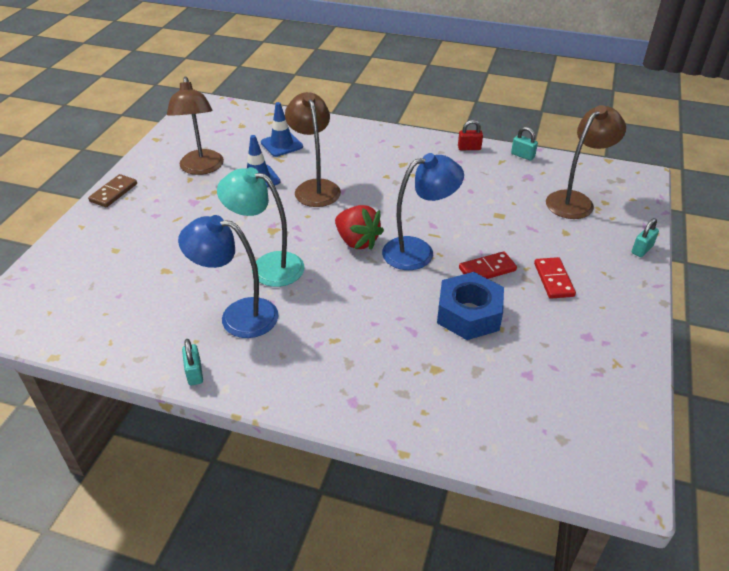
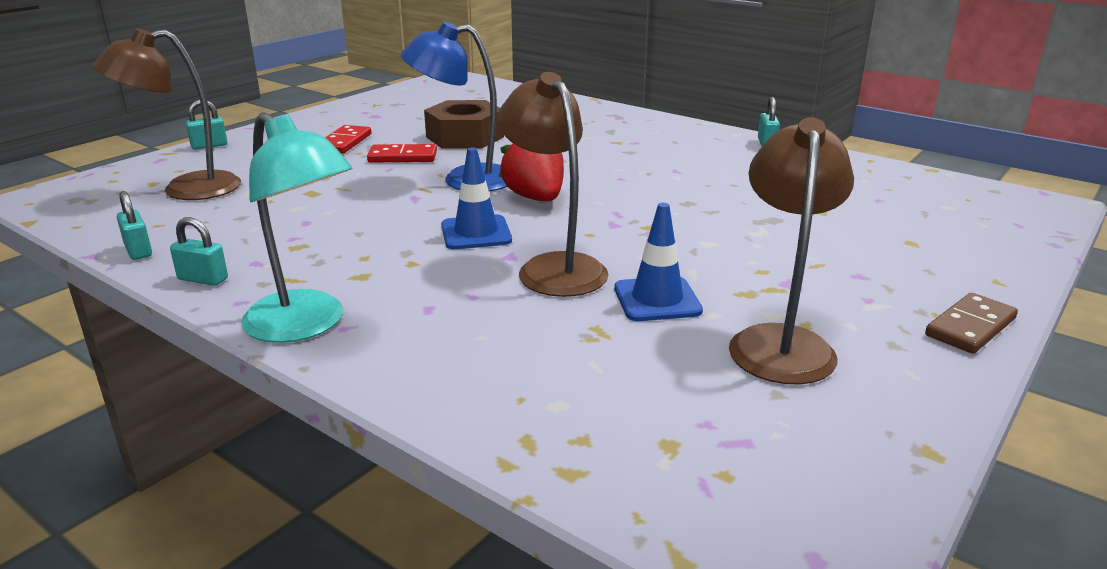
camera: 160 degrees left, 15 degrees down
(238, 316) = (718, 166): blue lamp -> none
(267, 266) = (672, 195): turquoise lamp -> turquoise lamp (306, 325)
(281, 144) = (578, 362): blue traffic cone -> blue traffic cone (476, 233)
(315, 187) = (554, 267): brown lamp -> brown lamp turned 150 degrees clockwise
(469, 148) = (203, 279): red padlock -> turquoise padlock
(469, 314) = (465, 137): blue nut -> brown nut

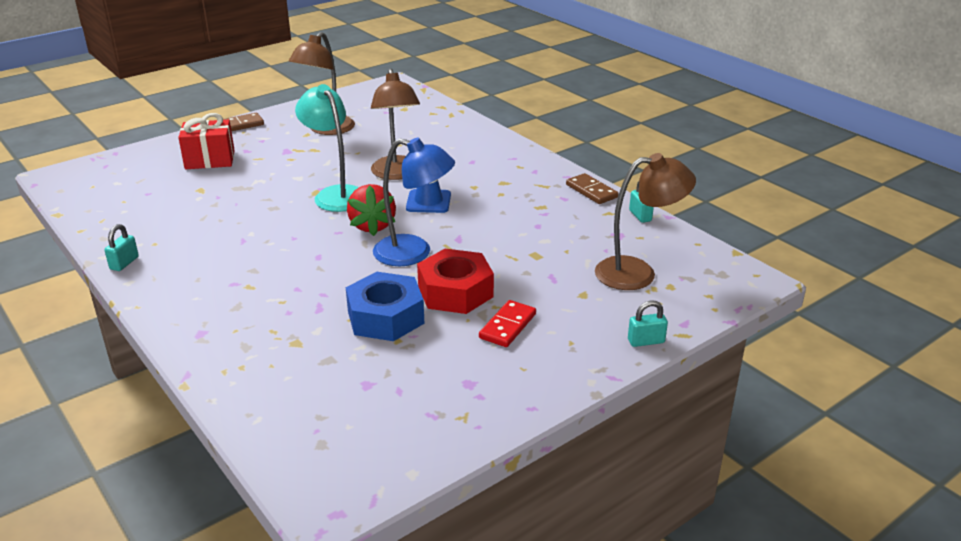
camera: 165 degrees left, 5 degrees up
(203, 279) = (591, 191): turquoise padlock -> brown domino
(306, 325) = (531, 160): turquoise lamp -> turquoise lamp (335, 194)
(403, 157) = (455, 292): red domino -> red nut
(465, 137) = (385, 317): brown nut -> blue nut
(657, 300) = (359, 152): blue traffic cone -> none
(887, 252) = (210, 160): none -> red gift

